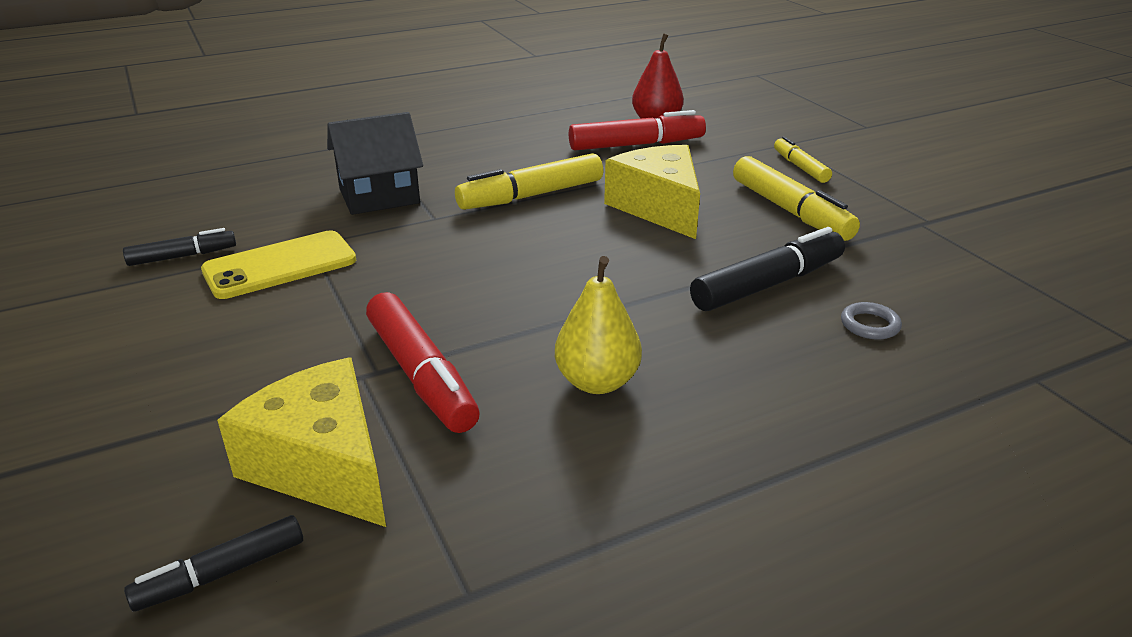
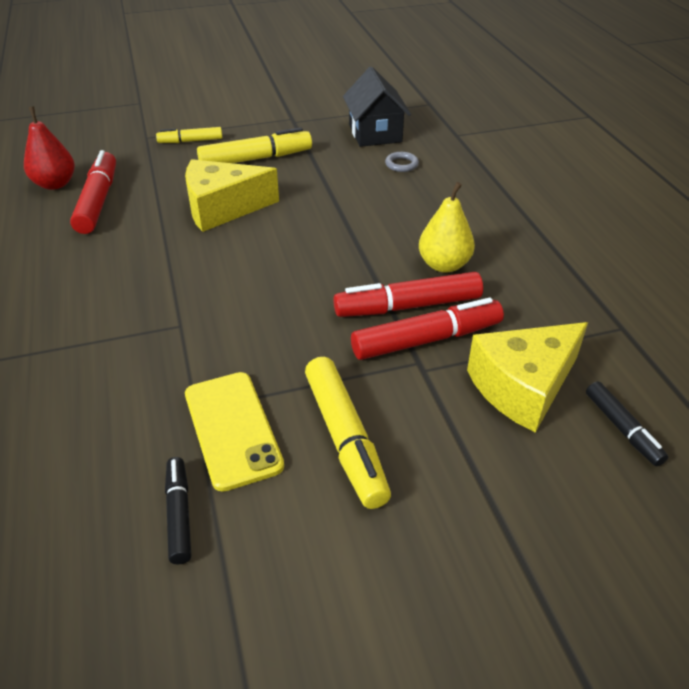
camera: 80 degrees left, 10 degrees up
(379, 196) = (111, 361): black house -> black house (375, 133)
(490, 355) = (407, 306): none -> red marker
(531, 195) = (166, 267): yellow marker -> yellow marker (345, 439)
(768, 284) = (348, 186): black marker -> none

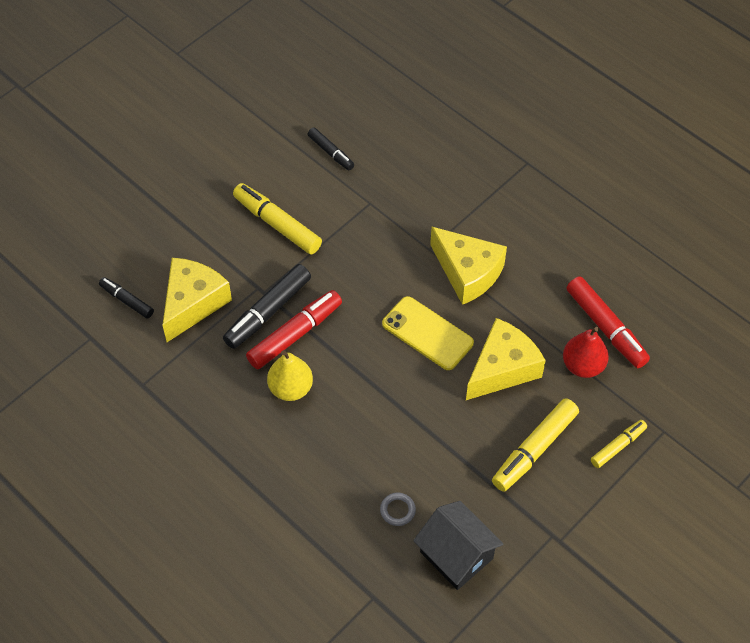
camera: 150 degrees right, 15 degrees up
(55, 184) = (662, 329): red pear -> red pear (583, 366)
(166, 287) = (467, 273): none -> yellow cheese
(232, 429) = (340, 201): yellow phone -> yellow phone (427, 333)
(427, 340) = (267, 312): red marker -> black marker

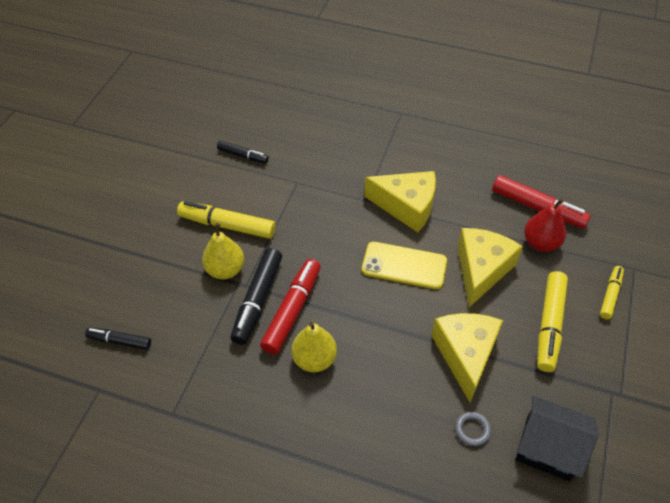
camera: 25 degrees left, 5 degrees down
(193, 303) = (185, 319): yellow cheese -> yellow cheese (465, 355)
(253, 269) = (225, 270): none -> yellow pear

